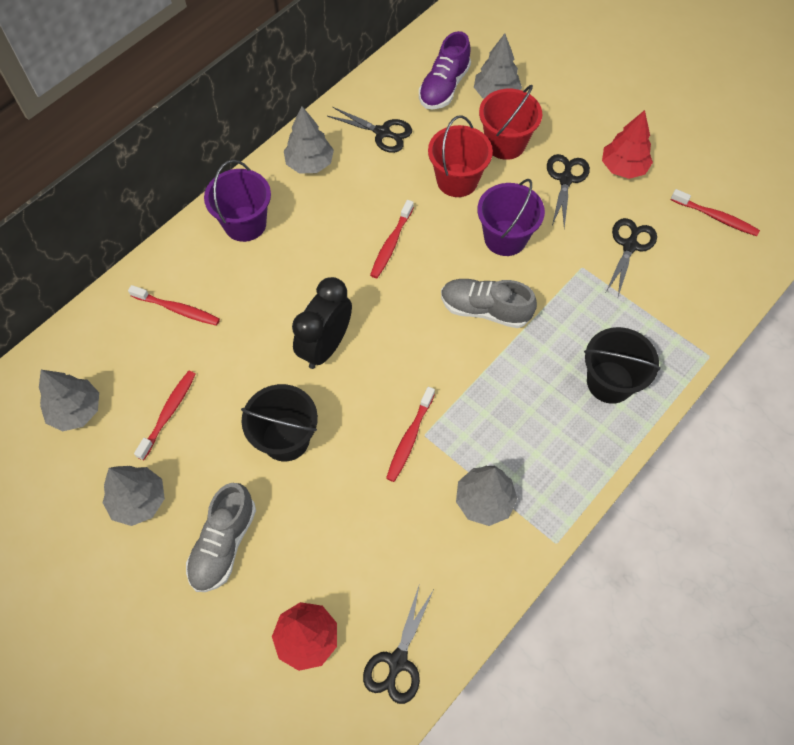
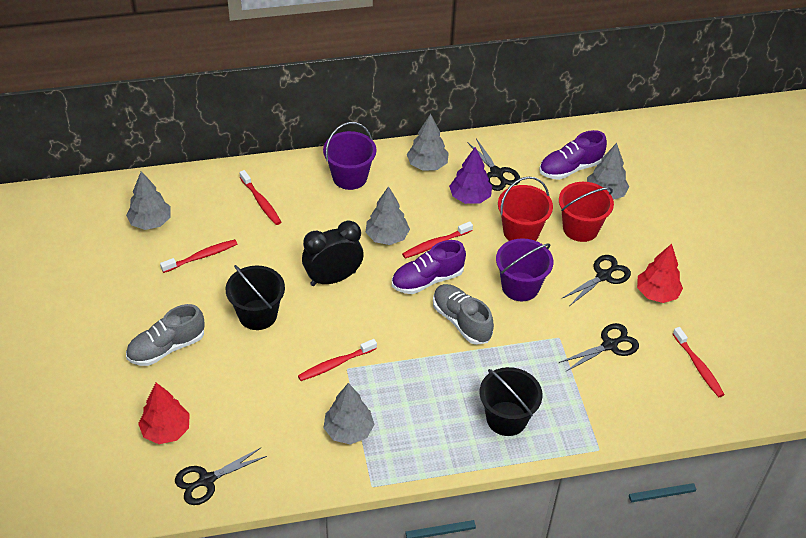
camera: 35 degrees right, 15 degrees down
(139, 500) = (141, 293): grey tree -> grey tree (387, 237)
(380, 173) = (470, 197): none -> purple tree
(417, 287) = (427, 280): none -> purple shoe

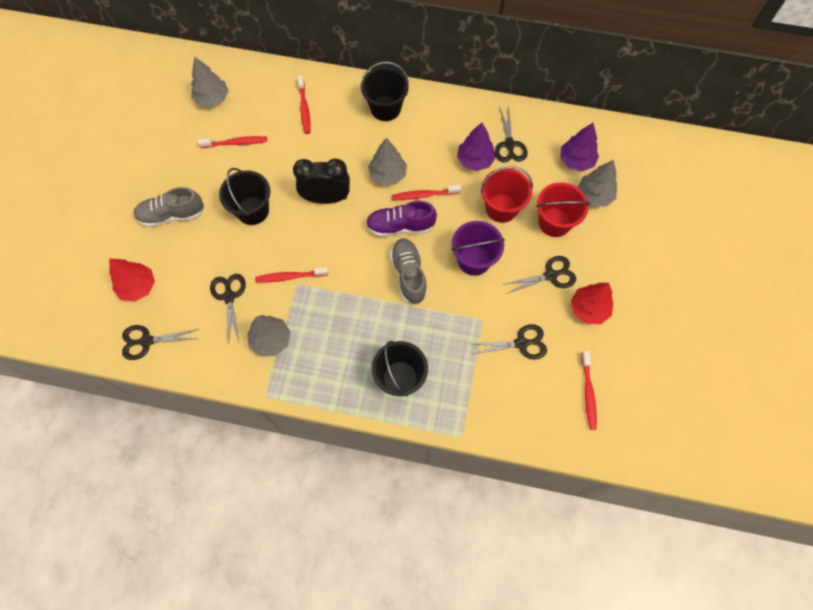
camera: 25 degrees right, 20 degrees up
(278, 405) = (229, 296): none -> black scissors
(350, 177) = (385, 108): purple bucket -> black bucket
(427, 165) = (454, 117): grey tree -> none
(570, 168) = (576, 161): purple shoe -> purple tree

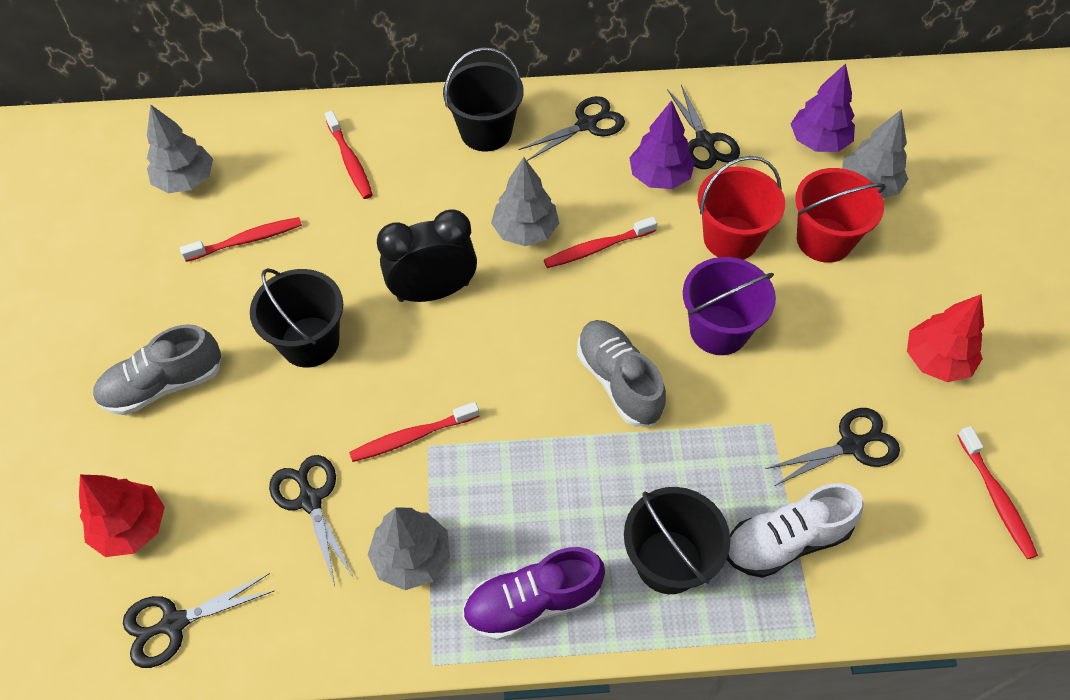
camera: 15 degrees left, 10 degrees down
(400, 226) = (576, 306): purple shoe -> purple shoe (533, 602)
(465, 384) = (786, 541): none -> white shoe
(550, 275) = (852, 323): black scissors -> black scissors (586, 124)

